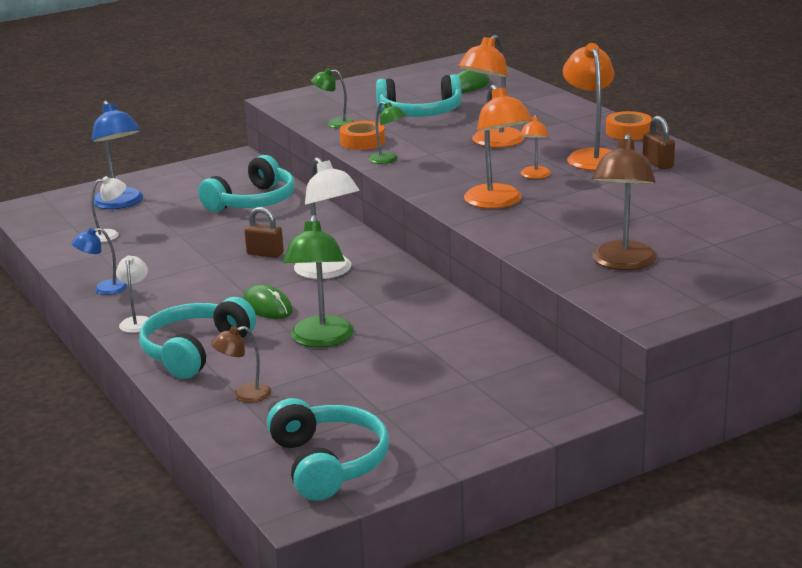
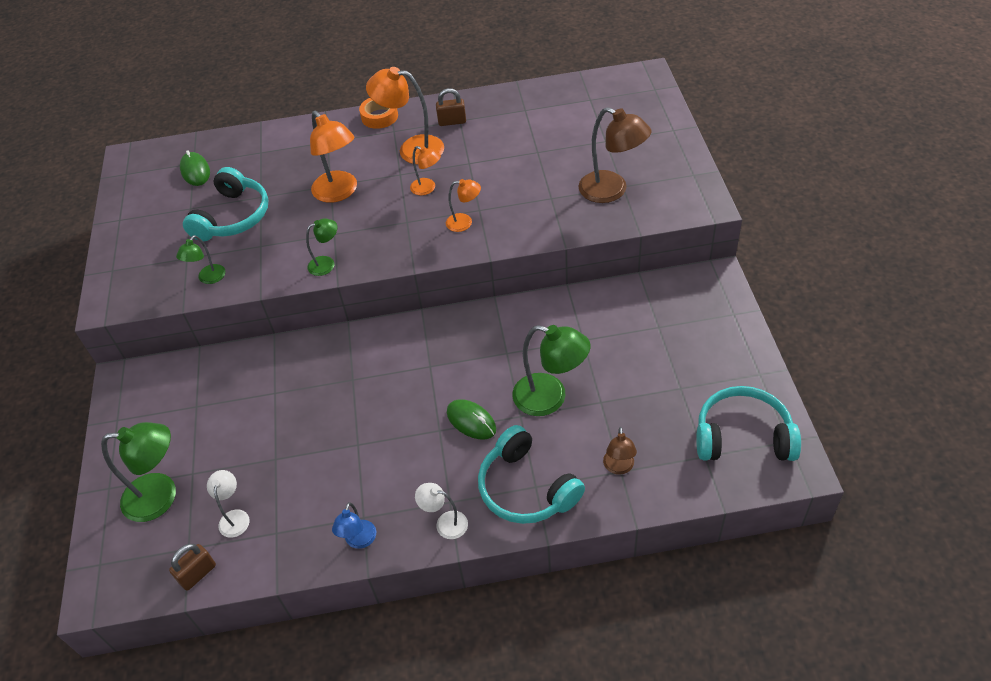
camera: 65 degrees left, 25 degrees up
(121, 203) = (161, 496): blue lamp -> green lamp
(253, 201) = (242, 387): turquoise headphones -> none
(265, 254) = (364, 401): brown padlock -> brown padlock (197, 574)
(267, 307) = (471, 421): green mouse -> green mouse turned 60 degrees clockwise
(328, 272) = (430, 365): white lamp -> none
(362, 141) = (269, 270): orange tape -> none
(498, 202) = (465, 222): orange lamp -> orange lamp, size x0.55

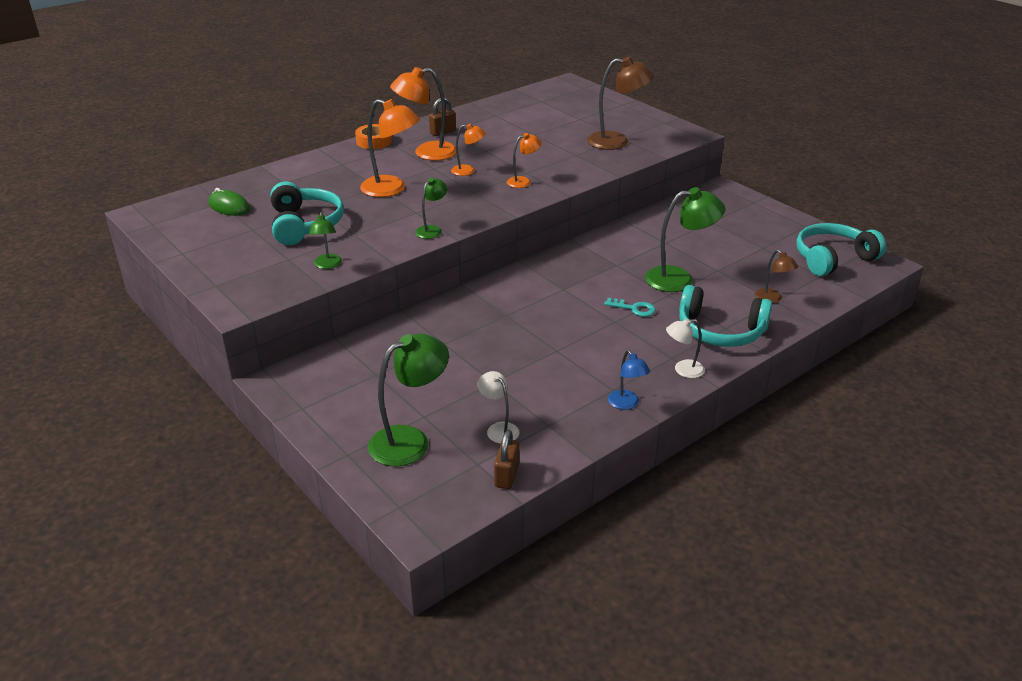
camera: 35 degrees left, 15 degrees down
(471, 421) = (634, 309): green mouse -> turquoise key

